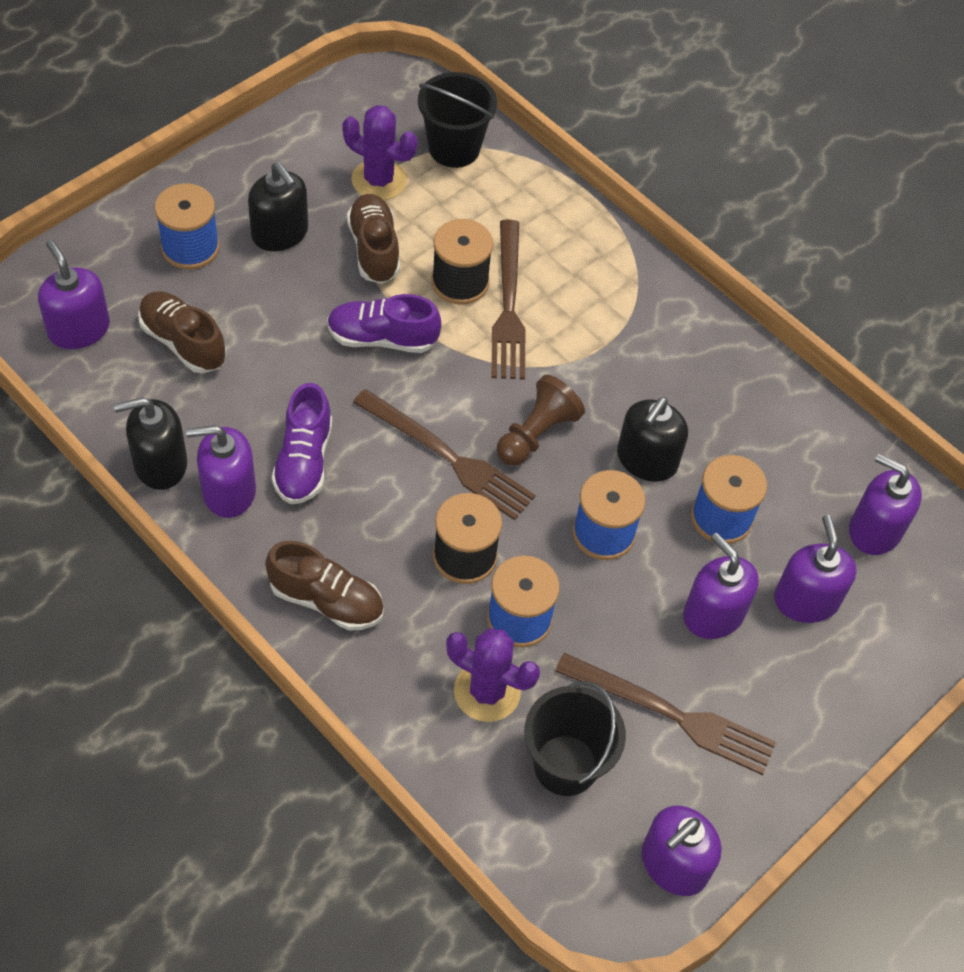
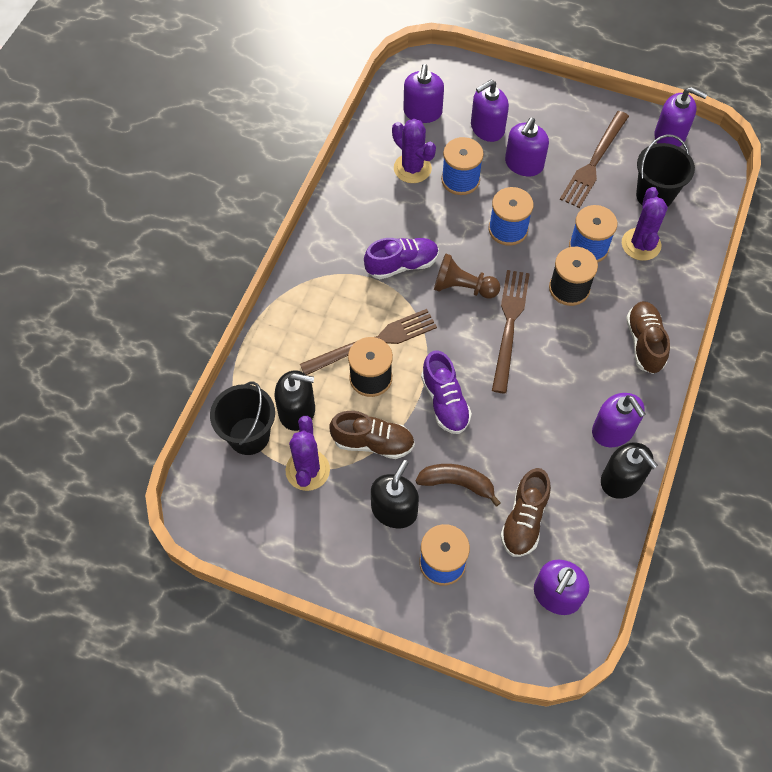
camera: 110 degrees left, 5 degrees up
(271, 302) = (457, 483): none -> brown banana
(304, 461) = (564, 400): purple shoe -> purple shoe (402, 265)
(374, 249) = (373, 442): brown shoe -> brown shoe turned 135 degrees counterclockwise
(646, 460) = (445, 227): black soap dispenser -> black soap dispenser (297, 411)
(672, 715) = (594, 162): brown fork -> brown fork turned 150 degrees counterclockwise
(770, 468) = (412, 168): none -> purple cactus

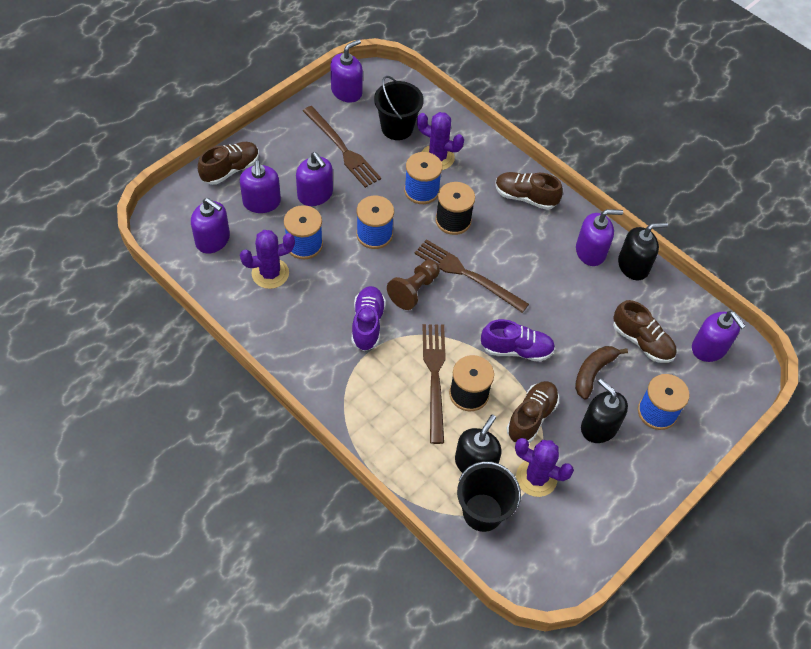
camera: 70 degrees left, 5 degrees down
(508, 90) = (230, 170): none -> brown shoe

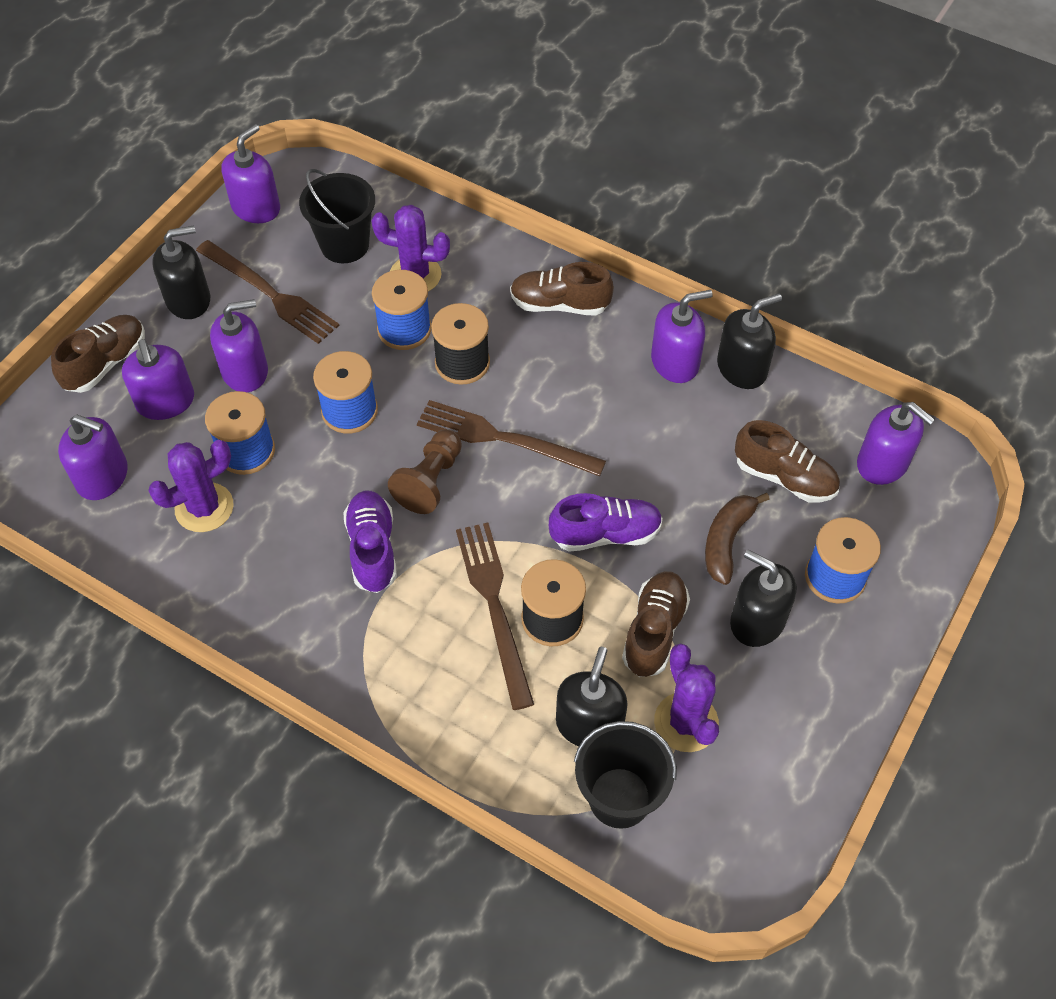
camera: 10 degrees left, 0 degrees up
(290, 141) = (188, 300): none -> black soap dispenser
(315, 194) = (245, 371): purple soap dispenser -> purple soap dispenser turned 60 degrees counterclockwise
(536, 478) = (686, 722): purple cactus -> purple cactus turned 60 degrees clockwise

